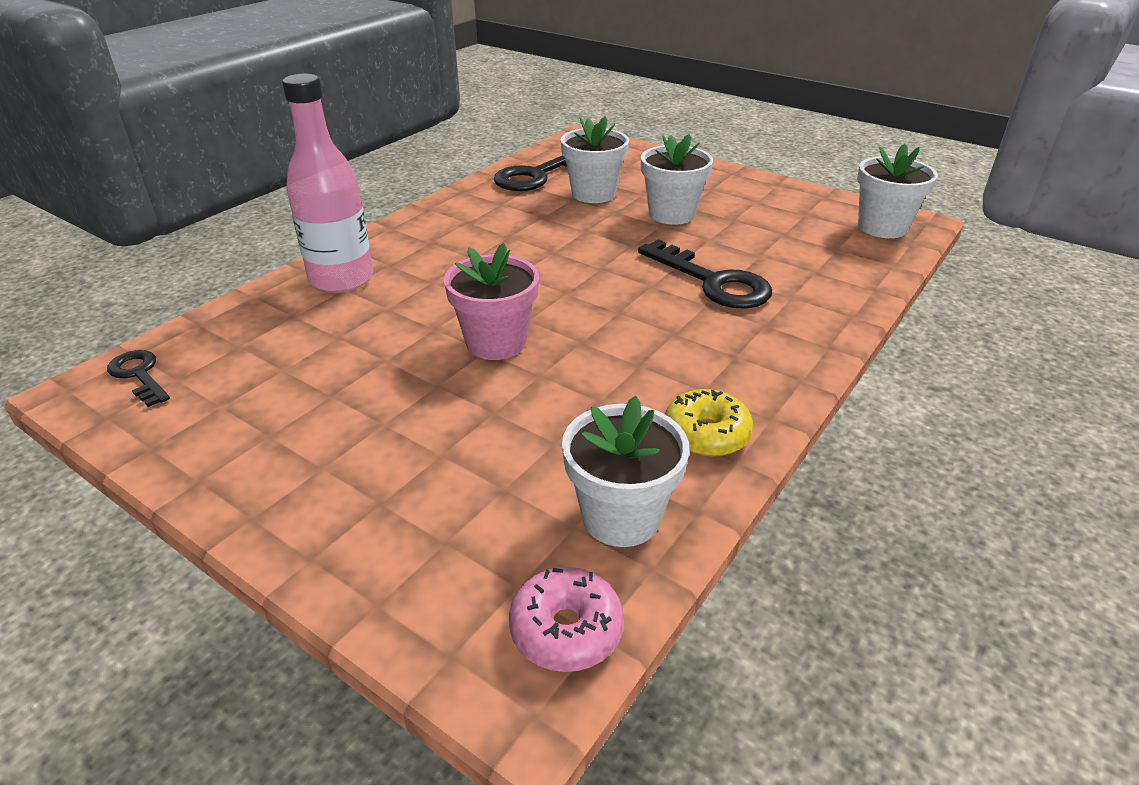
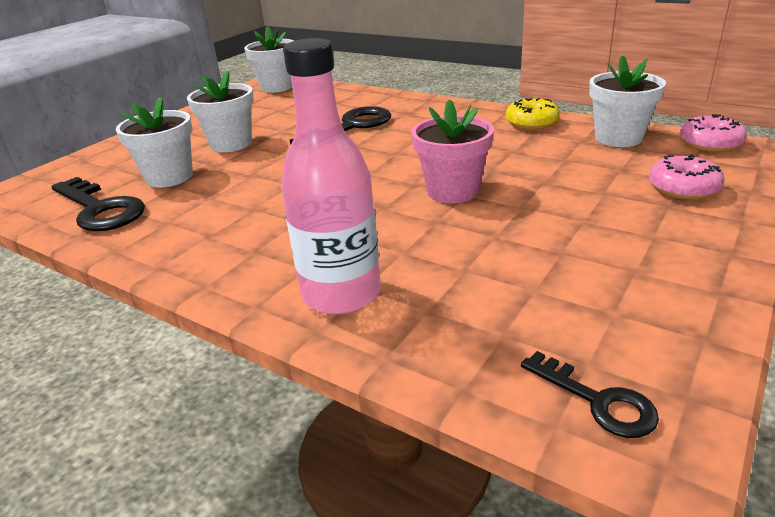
camera: 90 degrees left, 5 degrees down
(139, 375) = (597, 401): black key -> black key turned 90 degrees counterclockwise
(418, 532) = (683, 188): none -> pink donut

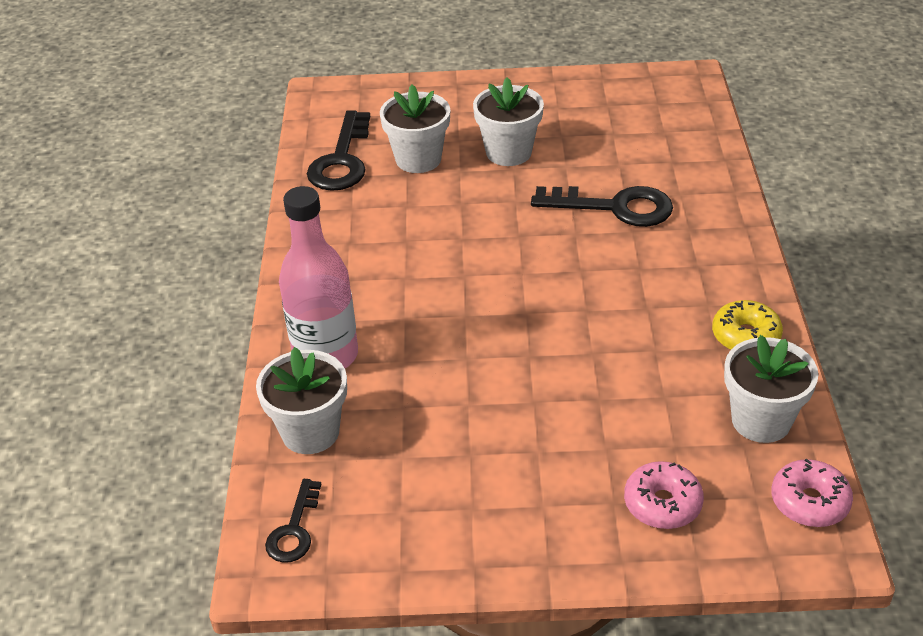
camera: 55 degrees right, 10 degrees up
(277, 87) = (674, 93): white flower pot -> white flower pot (310, 432)
(453, 191) = (529, 344): pink flower pot -> none

